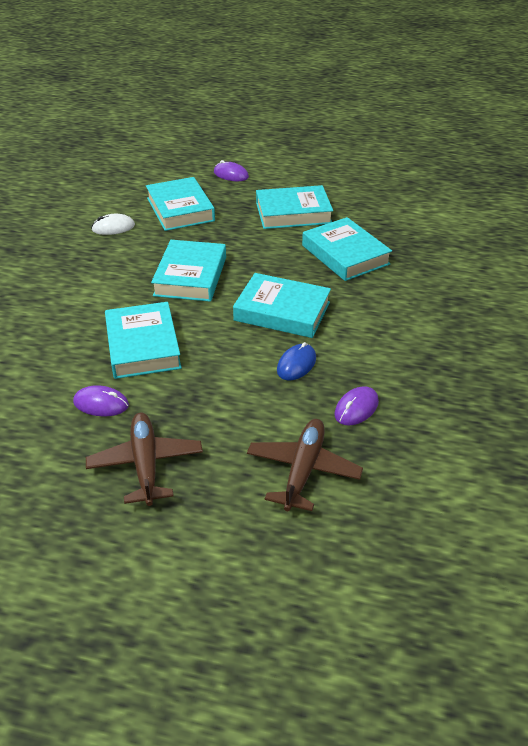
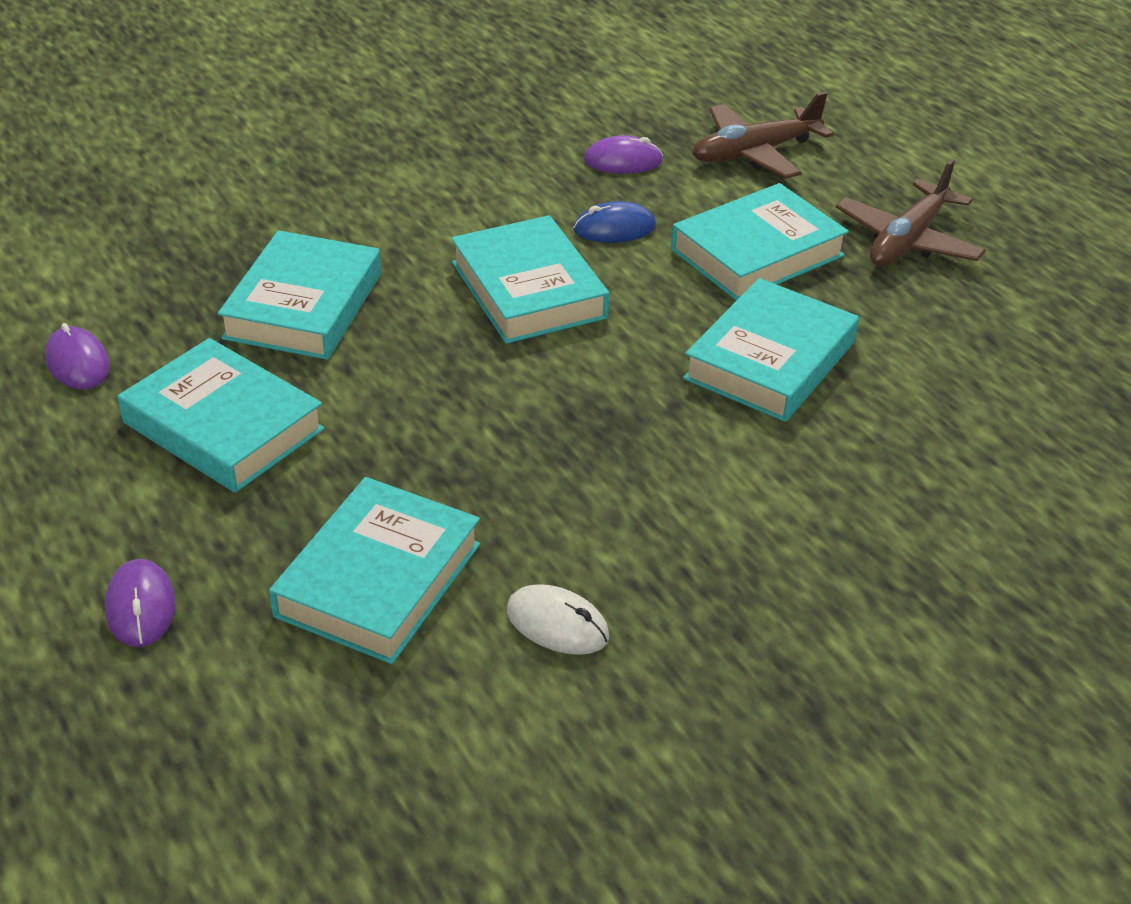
camera: 135 degrees left, 0 degrees up
(101, 404) = (899, 324): purple mouse -> purple mouse (77, 363)
(190, 276) = (568, 421): turquoise book -> turquoise book (757, 253)

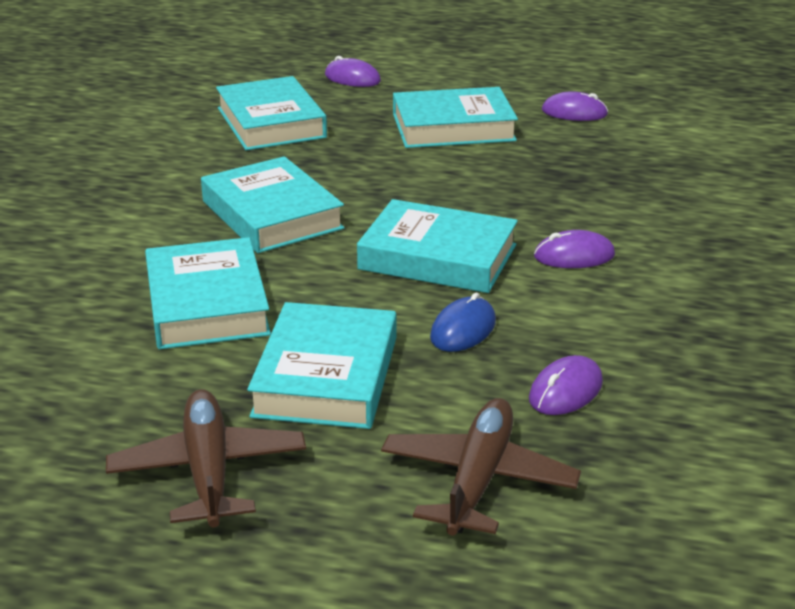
camera: 135 degrees right, 10 degrees down
(303, 306) = (539, 181): turquoise book -> turquoise book (272, 215)
(431, 229) = (574, 256): none -> purple mouse
(557, 624) = (162, 146): white mouse -> none

